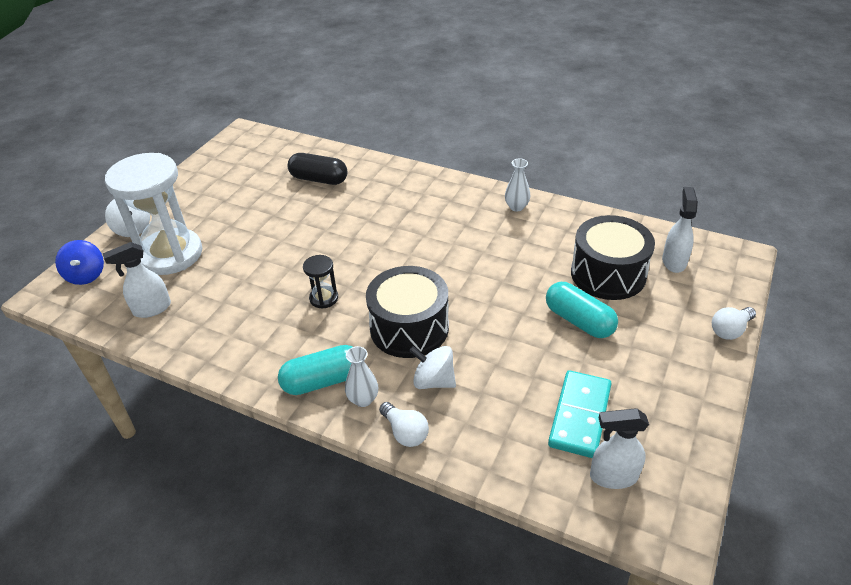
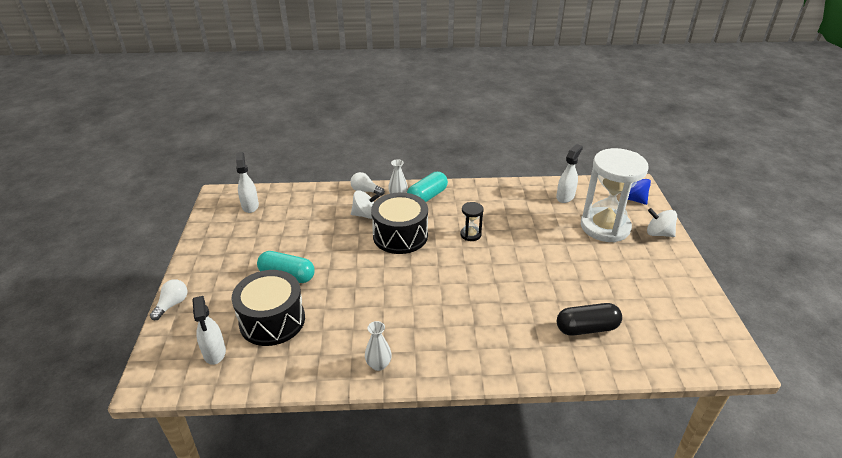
camera: 150 degrees right, 5 degrees down
(579, 416) = (273, 224): turquoise domino -> none
(613, 476) = (250, 206): white spray bottle -> white spray bottle turned 75 degrees counterclockwise

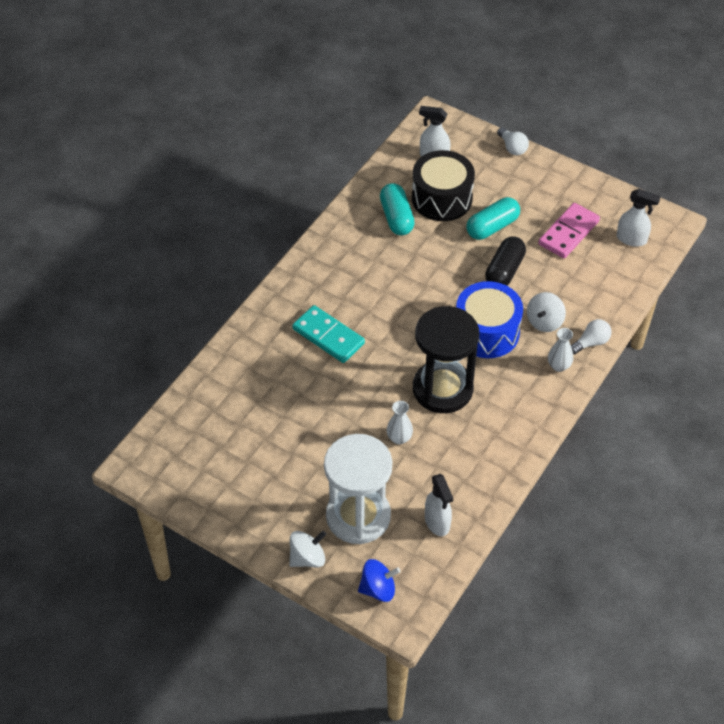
camera: 125 degrees right, 15 degrees up
(264, 235) = (568, 233): none -> pink domino
(378, 364) = (340, 240): white vase -> white vase (399, 438)
(400, 236) = (486, 332): black drum -> blue drum
(427, 197) = (538, 391): turquoise capsule -> turquoise capsule (396, 217)
(470, 234) = (442, 389): black hourglass -> black hourglass, size x2.35
(490, 314) = (328, 336): none -> turquoise domino
(587, 328) = (255, 391): black capsule -> black capsule (504, 271)

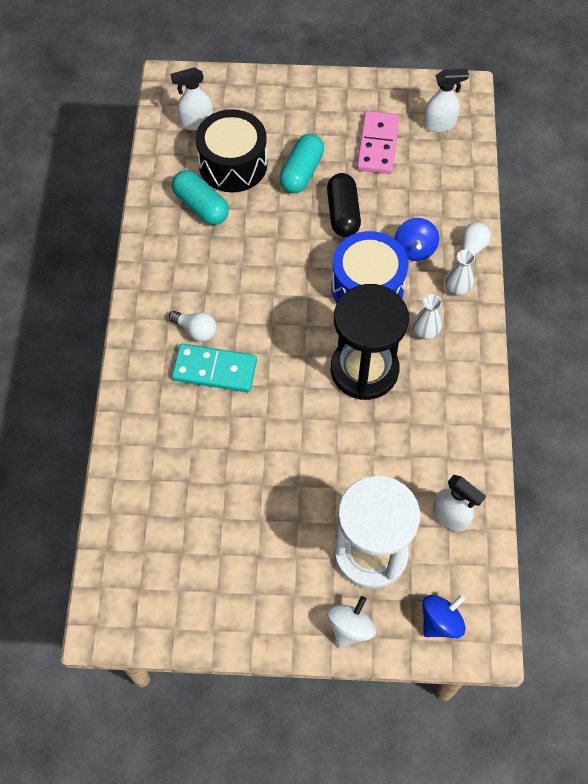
camera: 30 degrees left, 10 degrees up
(399, 438) = (356, 445): white vase -> white vase (425, 332)
(512, 147) = (267, 79): white light bulb -> white light bulb (196, 330)
(544, 322) = (414, 249): white spinning top -> blue spinning top

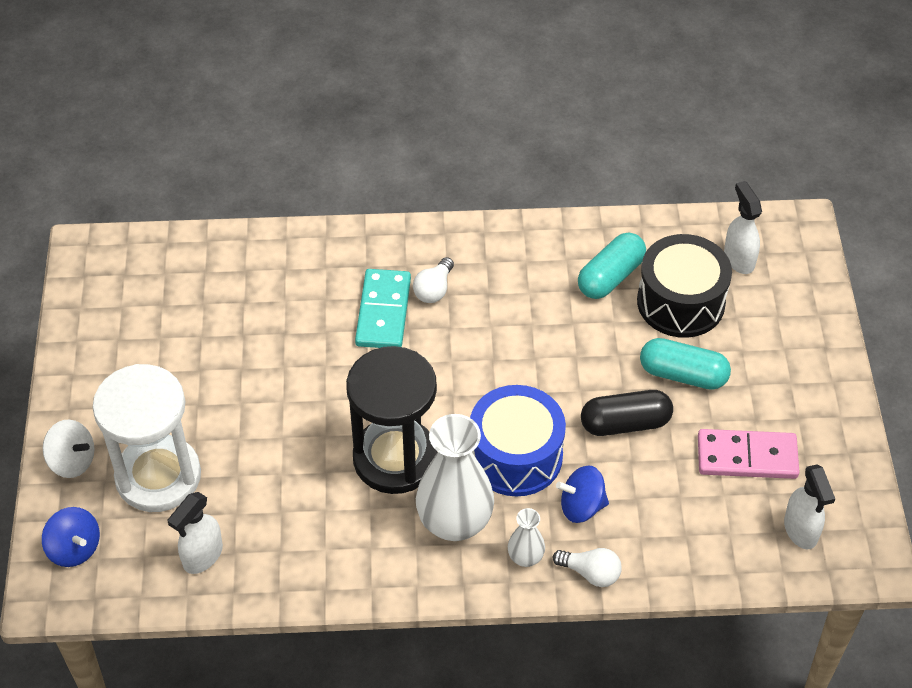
camera: 85 degrees right, 10 degrees down
(425, 332) = (454, 522): white vase -> white vase, size x2.10

